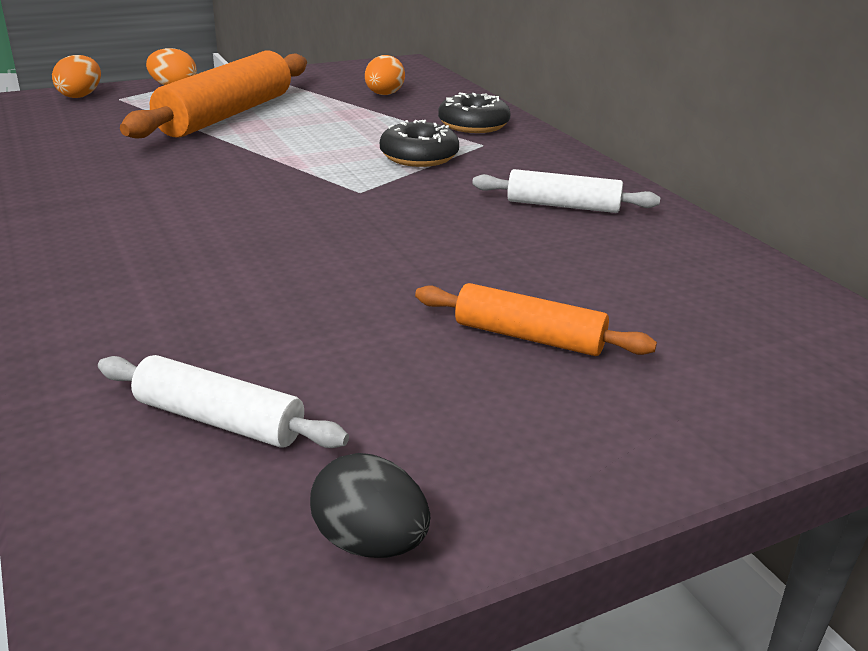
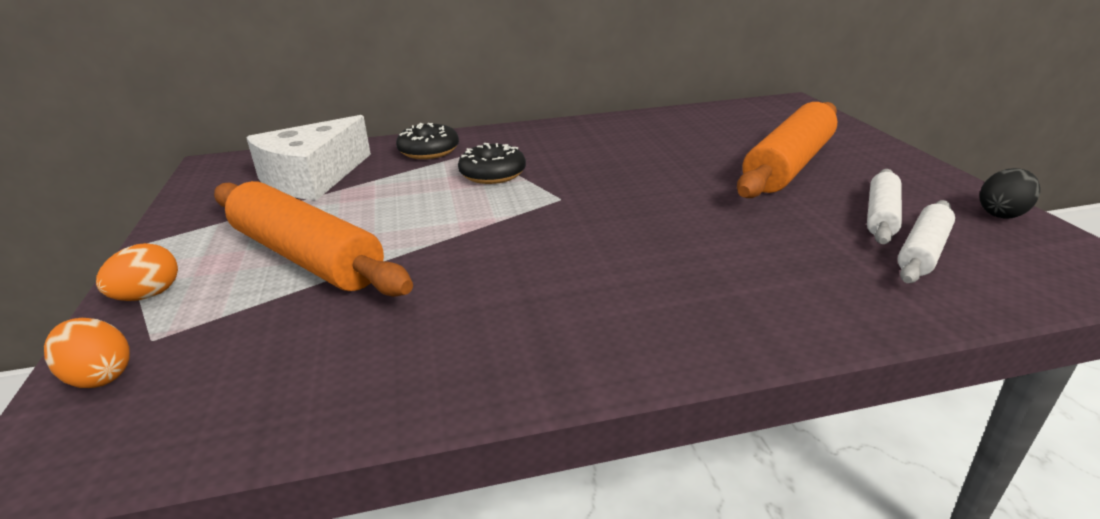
camera: 75 degrees left, 0 degrees up
(384, 95) = (312, 178): orange egg -> white cheese
(528, 337) = (789, 165): orange rolling pin -> orange rolling pin, size x1.85
(562, 206) = (606, 140): white rolling pin -> white rolling pin (881, 216)

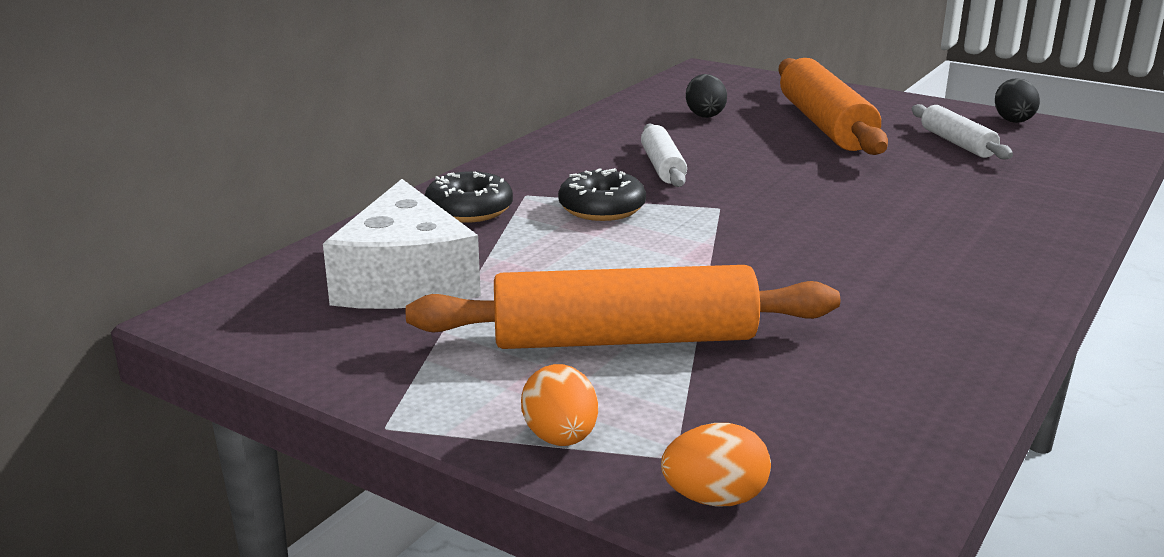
camera: 45 degrees left, 5 degrees down
(709, 133) = (704, 115): none -> black egg
(922, 251) = (1023, 158): white rolling pin -> white rolling pin (662, 167)

